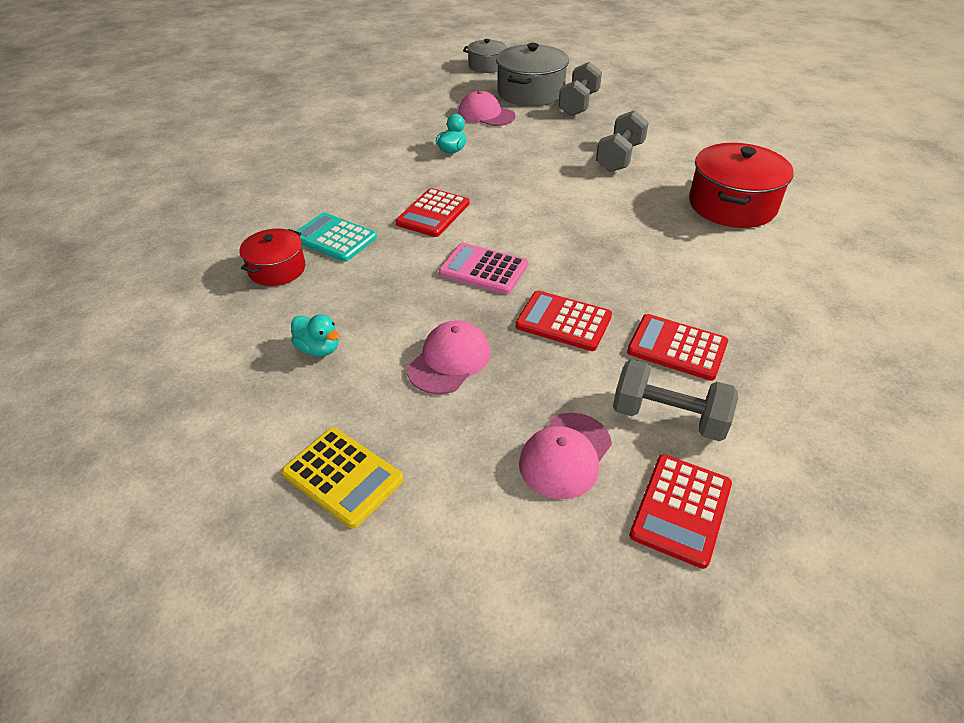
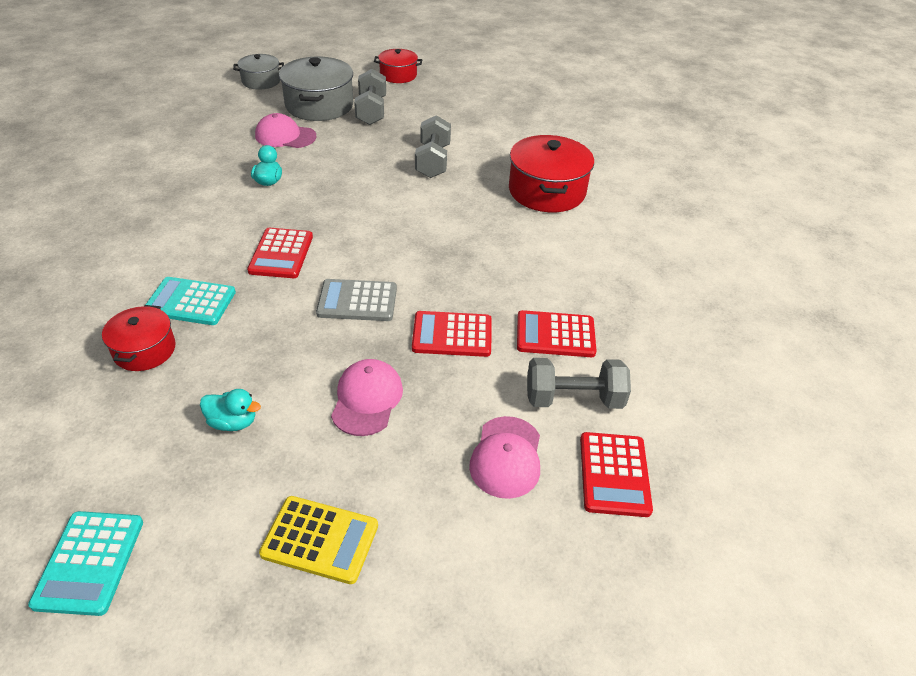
camera: 25 degrees left, 0 degrees up
(145, 432) = (89, 562): none -> turquoise calculator
(483, 269) = (357, 301): pink calculator -> grey calculator
(620, 76) = (398, 75): none -> red pot

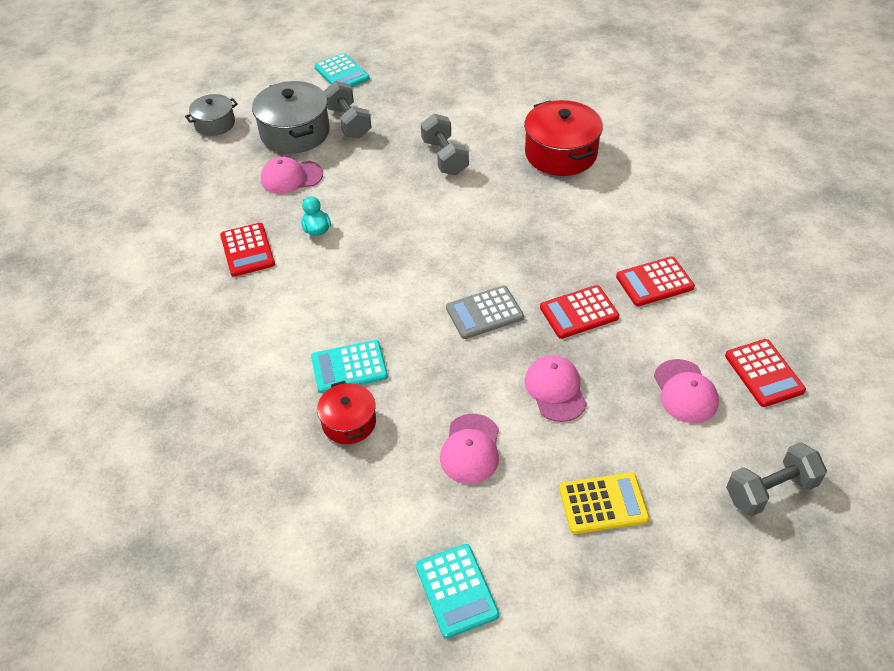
camera: 20 degrees left, 5 degrees up
(233, 422) = (470, 449): turquoise duck -> pink cap
(281, 254) = (387, 295): red calculator -> red calculator (247, 250)
(398, 75) = (342, 73): red pot -> turquoise calculator
(573, 399) = (701, 328): grey dumbbell -> grey dumbbell (770, 490)

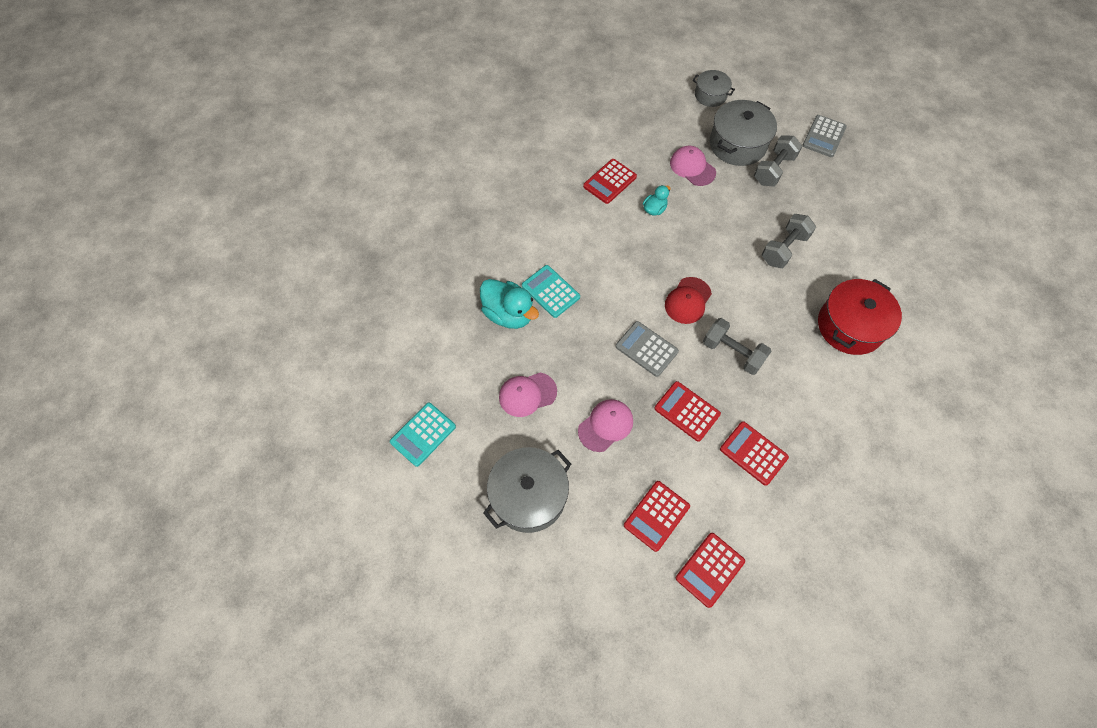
camera: 60 degrees right, 15 degrees up
(342, 73) = (824, 136): turquoise calculator -> grey calculator
(349, 422) = (509, 314): red pot -> turquoise duck
(450, 253) = (688, 300): none -> red cap
(603, 504) = (528, 495): yellow calculator -> grey pot
(685, 391) = (656, 516): pink cap -> red calculator
(770, 490) = (600, 608): grey dumbbell -> grey dumbbell (732, 353)

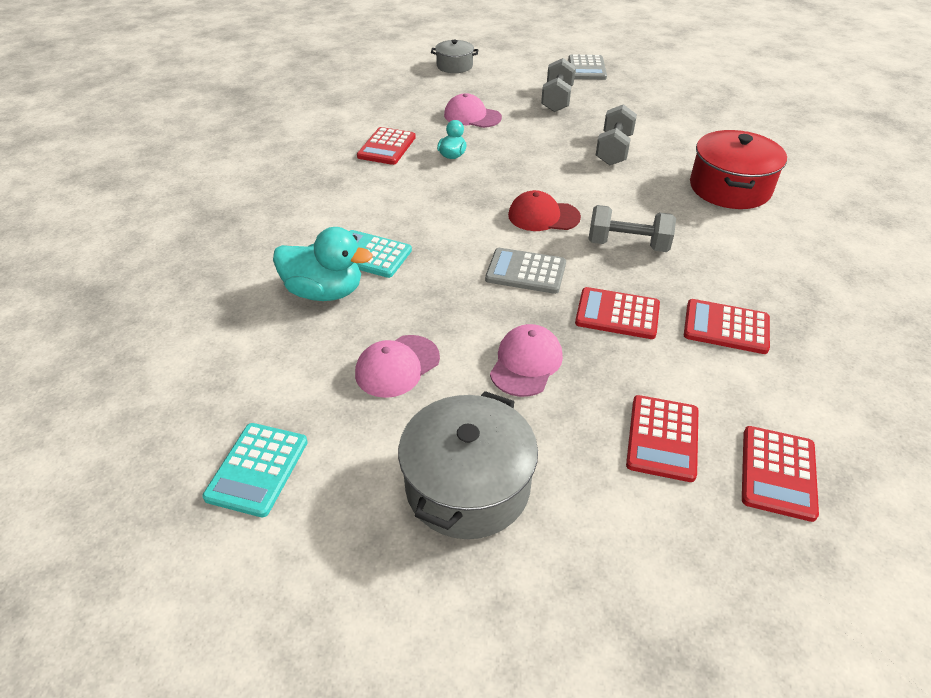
camera: 25 degrees left, 20 degrees down
(688, 300) = (543, 216): red cap -> red cap turned 90 degrees clockwise
(737, 144) = (507, 91): grey pot -> none

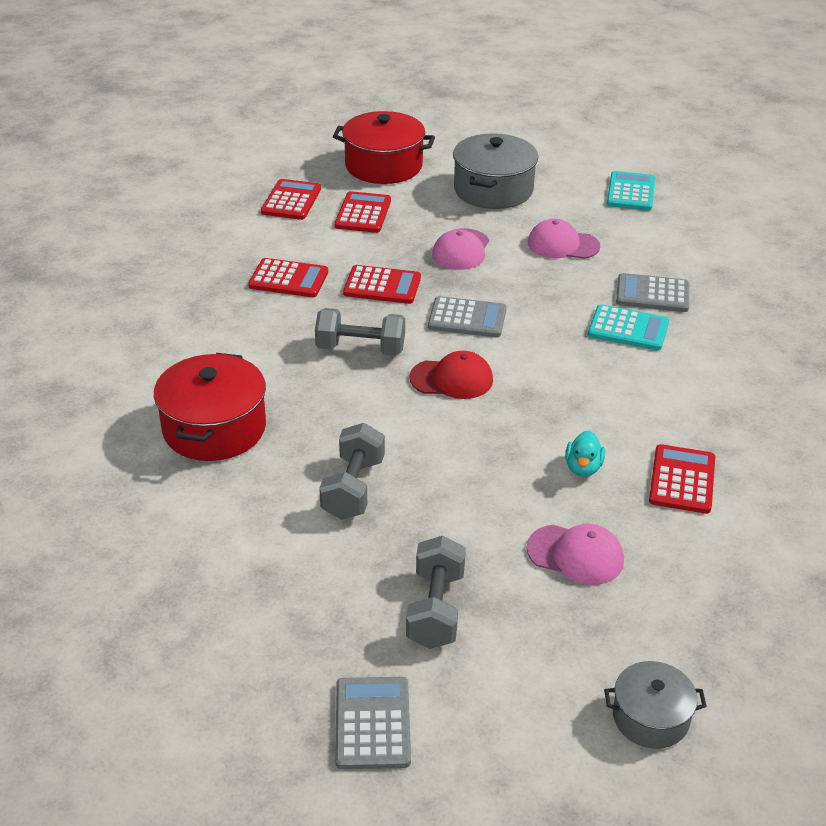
camera: 175 degrees right, 5 degrees down
(325, 292) = (652, 294): turquoise duck -> grey calculator
(397, 366) = (562, 245): pink cap -> pink cap turned 120 degrees counterclockwise
(650, 565) = (383, 166): none -> red pot

